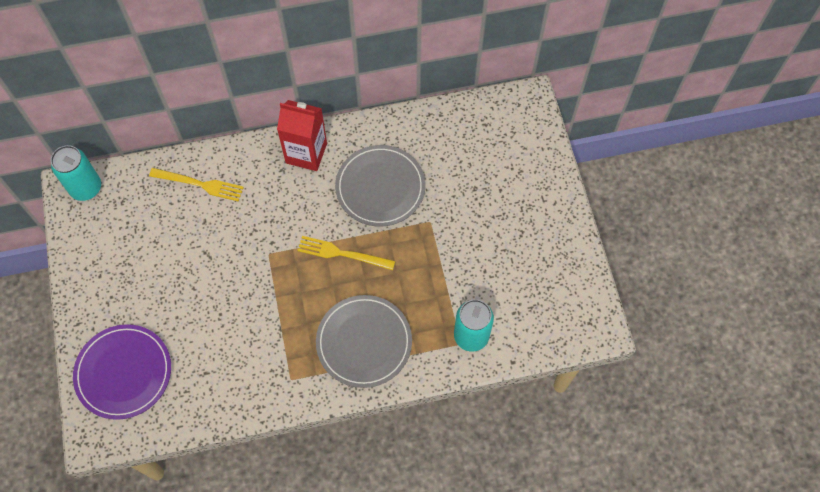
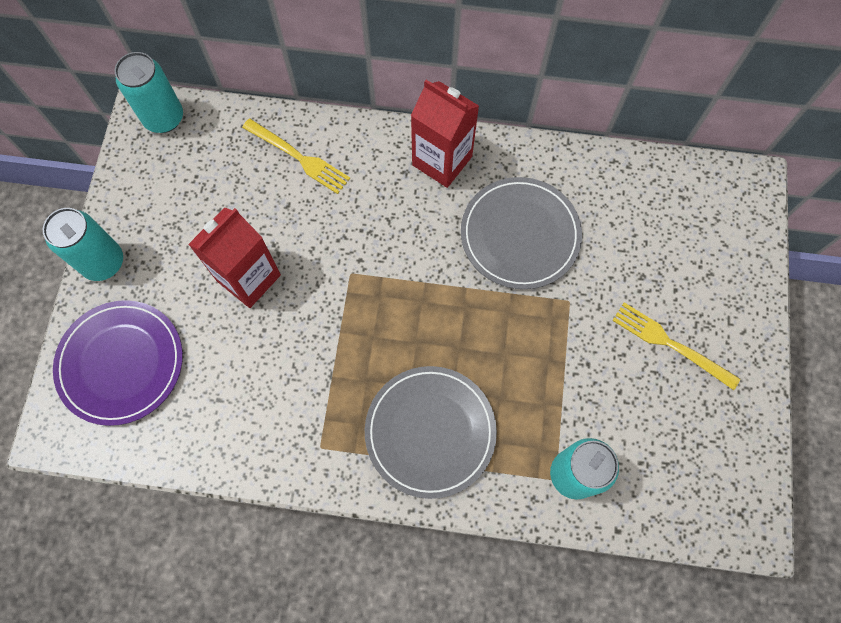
camera: 20 degrees right, 5 degrees up
(81, 307) = (103, 262): none -> turquoise can
(195, 282) = (249, 278): none -> red carton
(342, 253) = (442, 304): yellow fork -> yellow fork (670, 344)

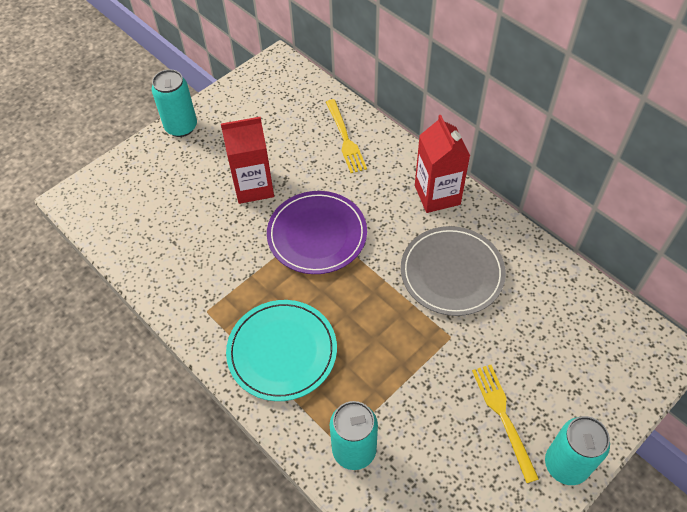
camera: 40 degrees right, 15 degrees down
(121, 363) = (140, 186): purple plate -> purple plate (317, 234)
(164, 118) = (285, 71): turquoise can -> turquoise can (566, 464)
(430, 432) = (282, 351): grey plate -> turquoise plate

